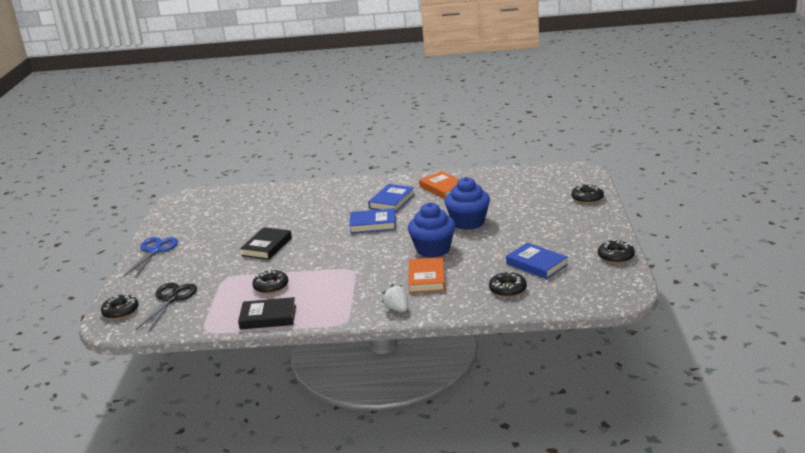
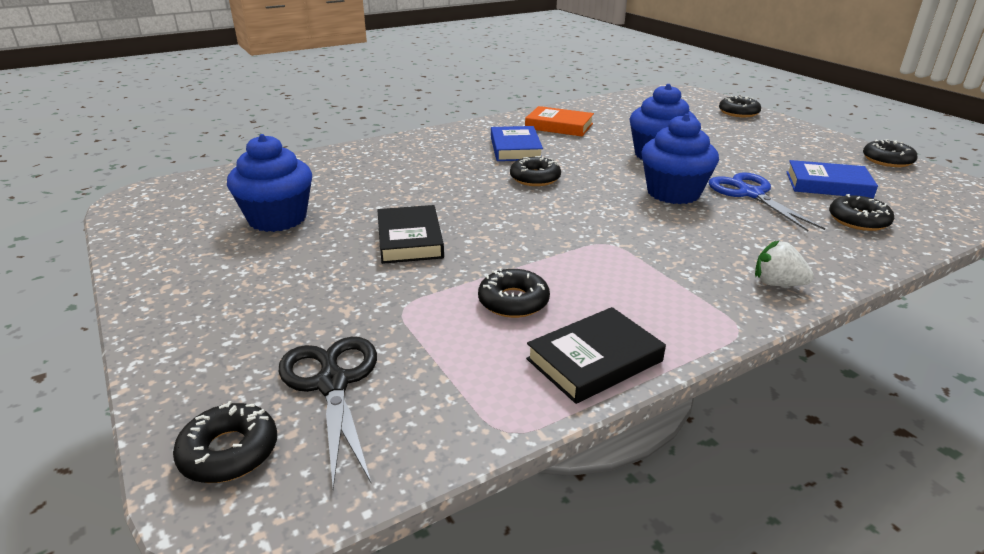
camera: 35 degrees left, 5 degrees up
(154, 251) = (178, 294): blue scissors -> blue scissors (750, 194)
(225, 222) = (277, 219): none -> blue cupcake
(373, 224) = (535, 178): blue book -> black donut
(427, 278) = (735, 230): orange book -> none

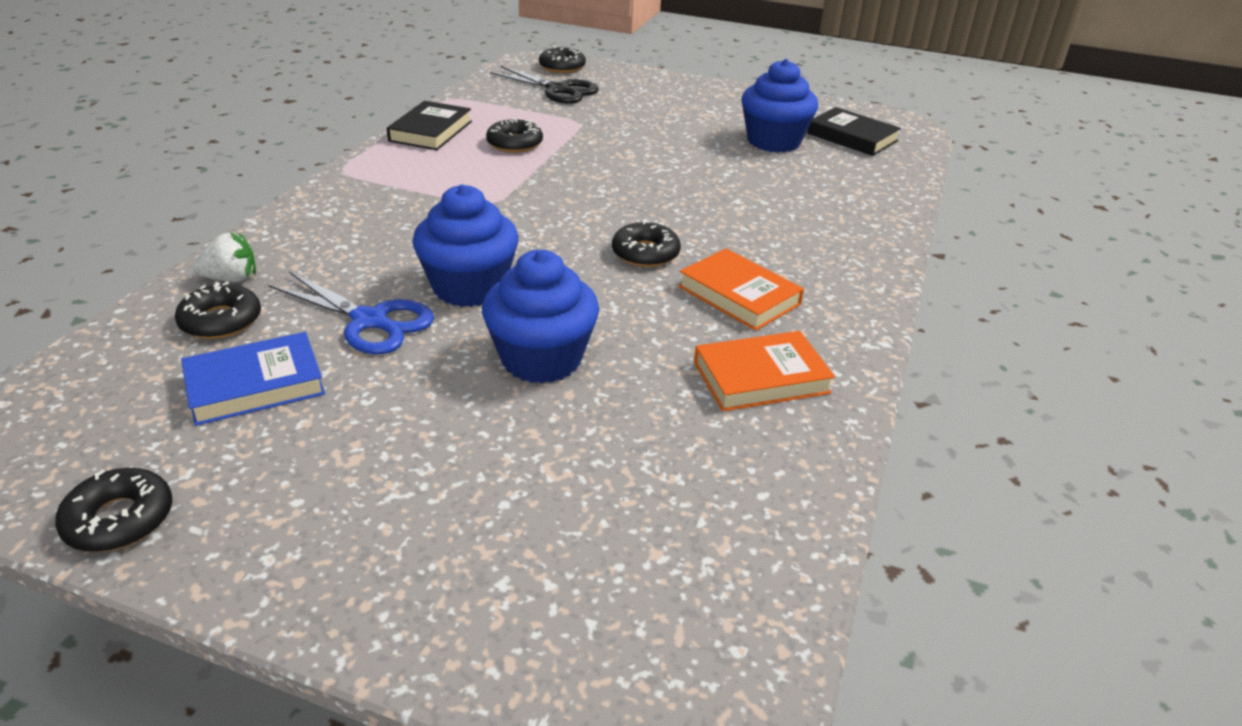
camera: 140 degrees right, 5 degrees up
(410, 239) = (649, 157): black book -> black book (852, 137)
(515, 148) = (739, 295): blue book -> orange book
(738, 112) = (479, 627): black donut -> none
(777, 283) = (318, 212): white strawberry -> white strawberry (231, 279)

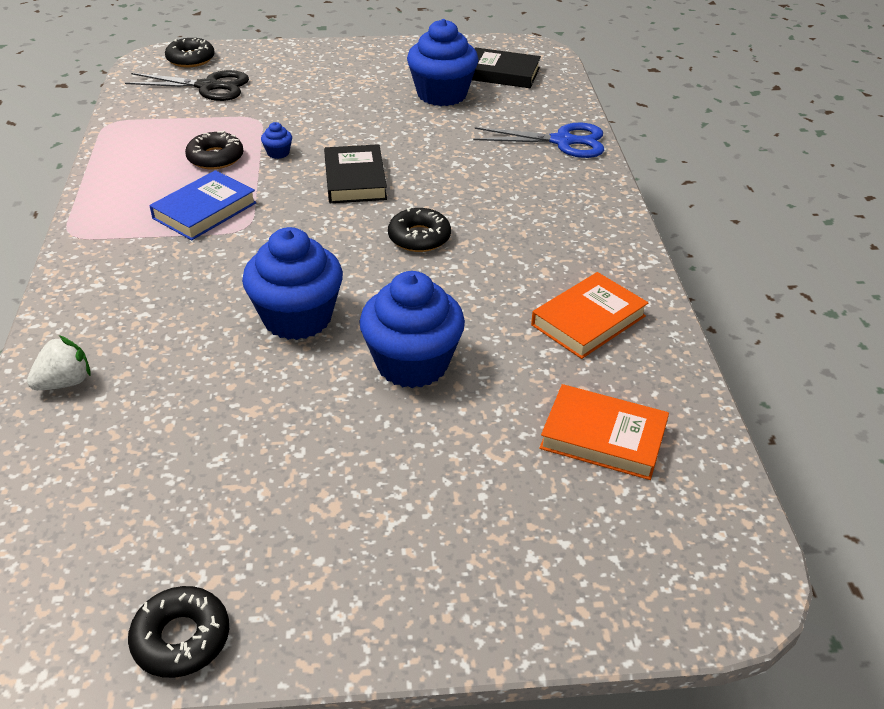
camera: 25 degrees left, 5 degrees up
(221, 321) = (96, 427): black donut -> none
(255, 385) = (187, 475): blue book -> blue book (204, 210)
(369, 321) = (236, 379): blue scissors -> blue scissors (562, 141)
(430, 131) = (121, 166): black book -> black book (355, 179)
(573, 153) = (278, 153): none -> blue cupcake
(739, 295) = (521, 253): orange book -> orange book (603, 437)

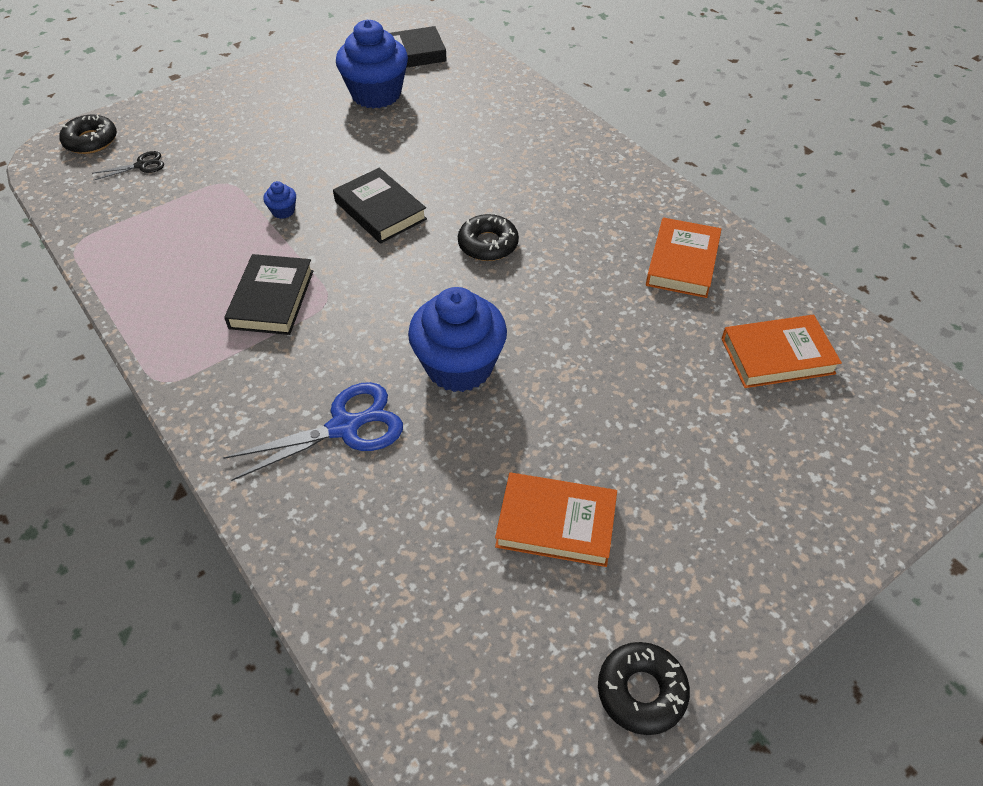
camera: 30 degrees left, 10 degrees up
(65, 382) = (314, 530): white strawberry -> none
(204, 210) = (272, 299): blue book -> black book
(208, 87) = (141, 165): black scissors -> black scissors, size x0.52
(215, 158) = (227, 240): black donut -> none
(250, 471) = (556, 523): none -> orange book
(412, 363) = (590, 363): blue cupcake -> none
(562, 141) = (519, 105): blue scissors -> blue scissors (344, 427)

